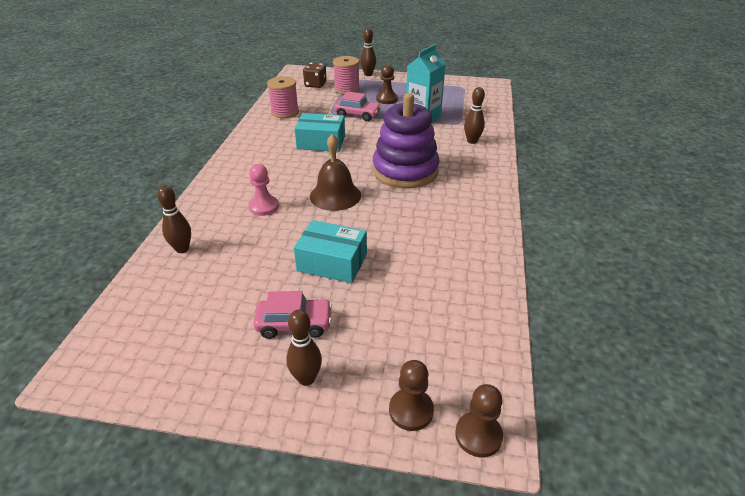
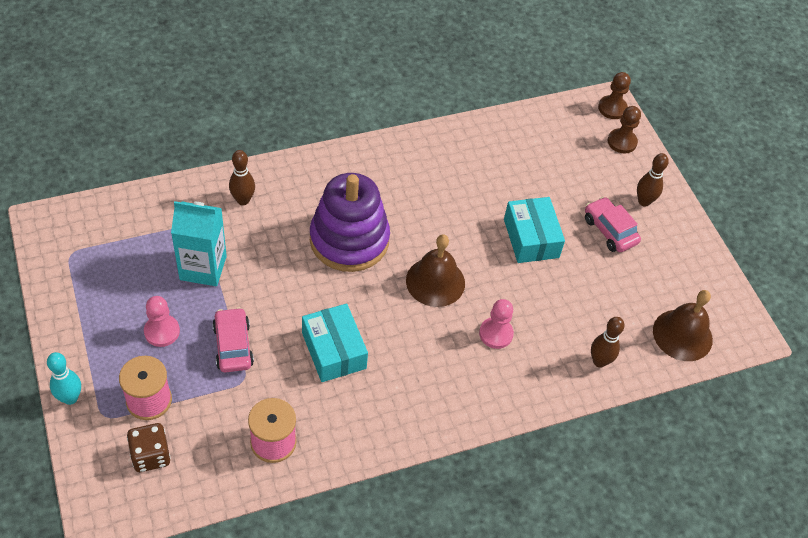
camera: 125 degrees left, 15 degrees up
(139, 316) = (682, 335): none -> brown bell
(368, 74) = (70, 398): brown bowling pin -> turquoise bowling pin
(386, 99) = (162, 331): brown pawn -> pink pawn

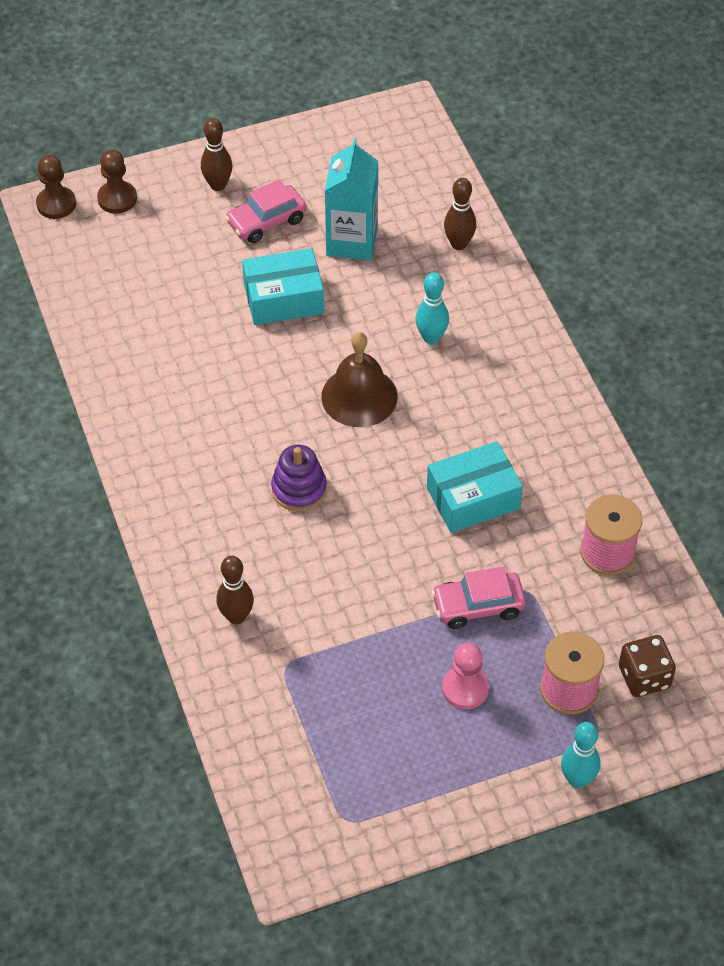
camera: 85 degrees left, 0 degrees up
(203, 268) = (358, 652): turquoise carton -> turquoise carton (352, 241)
(349, 240) = (299, 489): purple stacking toy -> purple stacking toy, size x0.52
(496, 334) = (431, 337): pink pawn -> turquoise bowling pin
(682, 335) = (414, 168): brown bell -> none

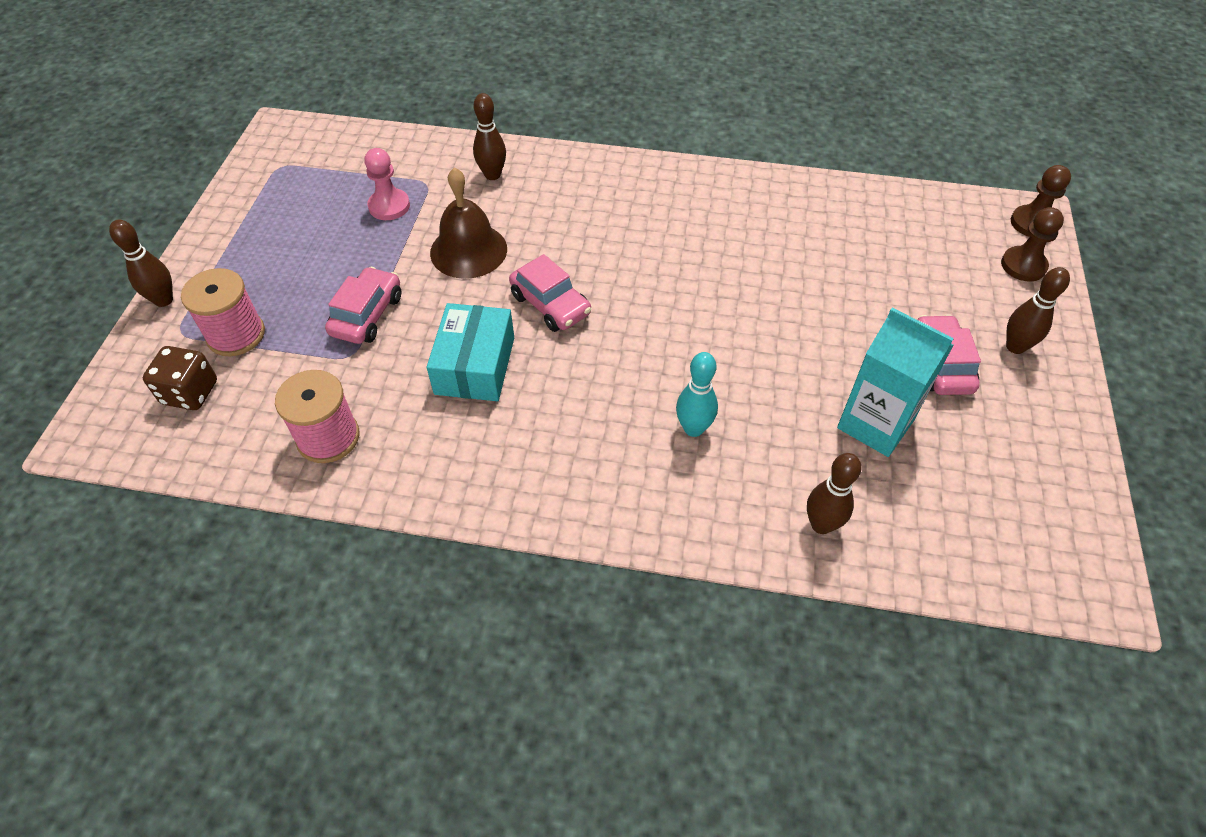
camera: 120 degrees right, 0 degrees up
(283, 299) = (818, 333): turquoise box -> none
(299, 489) = (581, 254): purple stacking toy -> none
(359, 396) = (655, 337): brown bell -> brown bell (468, 250)
(373, 482) = (550, 304): none -> pink car
(465, 688) = (306, 271): pink pawn -> pink pawn (389, 206)
(577, 779) = (163, 300): turquoise bowling pin -> brown bowling pin

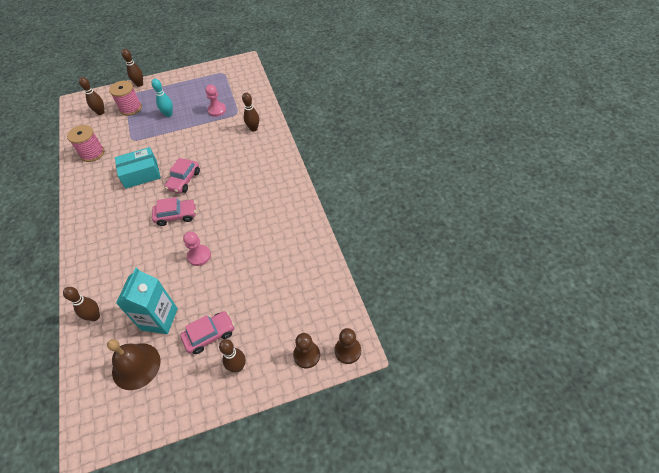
camera: 65 degrees right, 0 degrees up
(190, 392) = (100, 112): brown dice -> brown bowling pin
(367, 315) = (154, 134): pink car -> pink car (176, 215)
(468, 250) = (203, 143): brown bell -> brown bell (136, 366)
(693, 428) = (133, 253): turquoise bowling pin -> turquoise bowling pin (168, 114)
(760, 333) = (199, 256): none -> pink pawn

